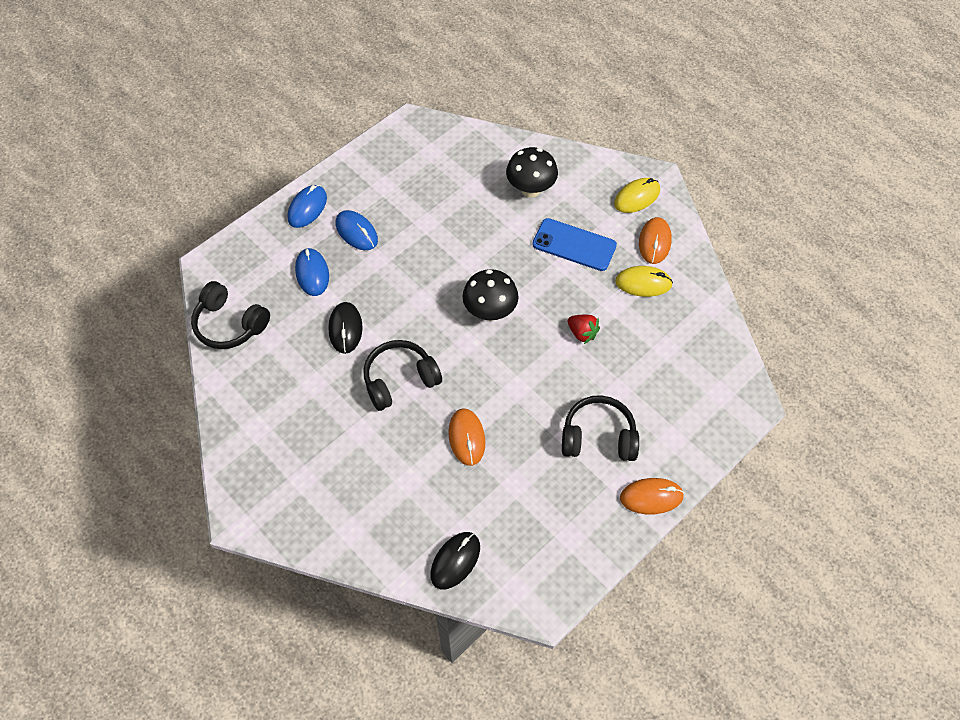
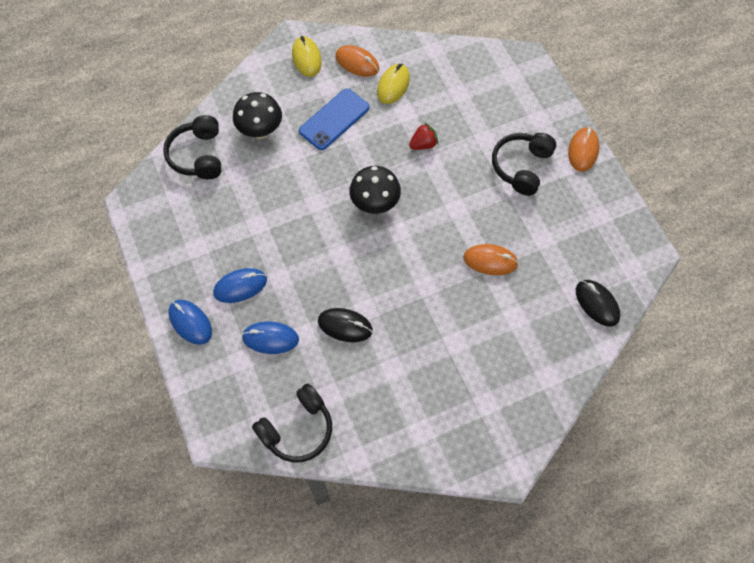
camera: 70 degrees left, 5 degrees up
(400, 380) = (416, 296): black headphones -> black headphones (198, 155)

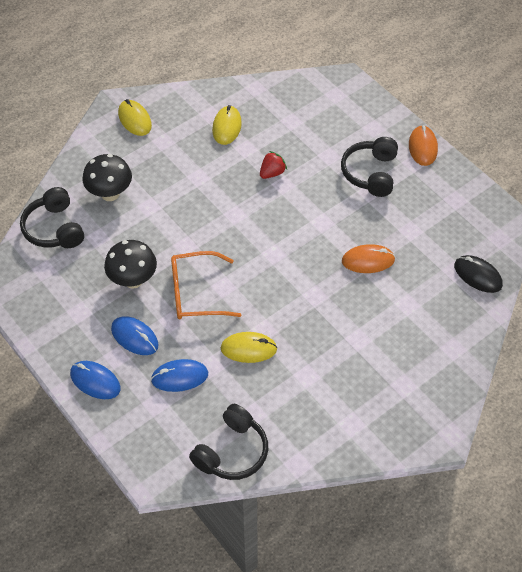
camera: 15 degrees left, 10 degrees down
(240, 286) = (134, 337): blue mouse -> blue mouse turned 75 degrees clockwise
(311, 254) = (196, 293): none -> orange glasses
(334, 119) = (179, 168): blue phone -> none
(345, 326) = (248, 349): black mouse -> yellow mouse
(357, 63) = (185, 114): orange mouse -> none
(375, 204) = (243, 235): black mushroom -> black mushroom (133, 280)

